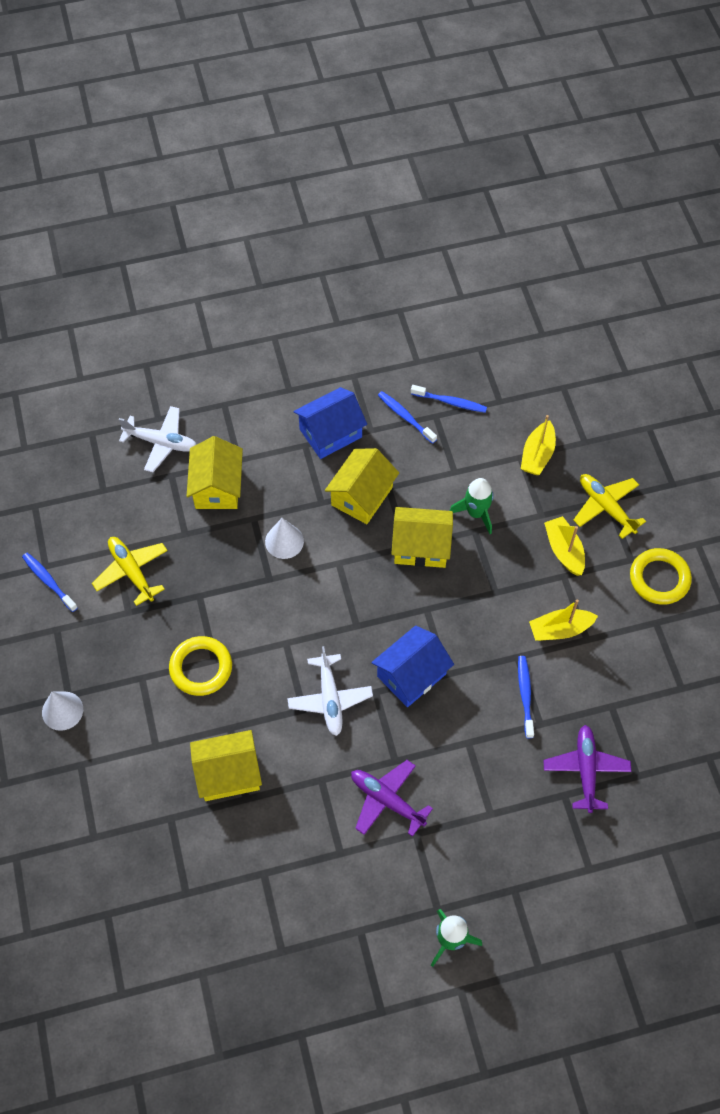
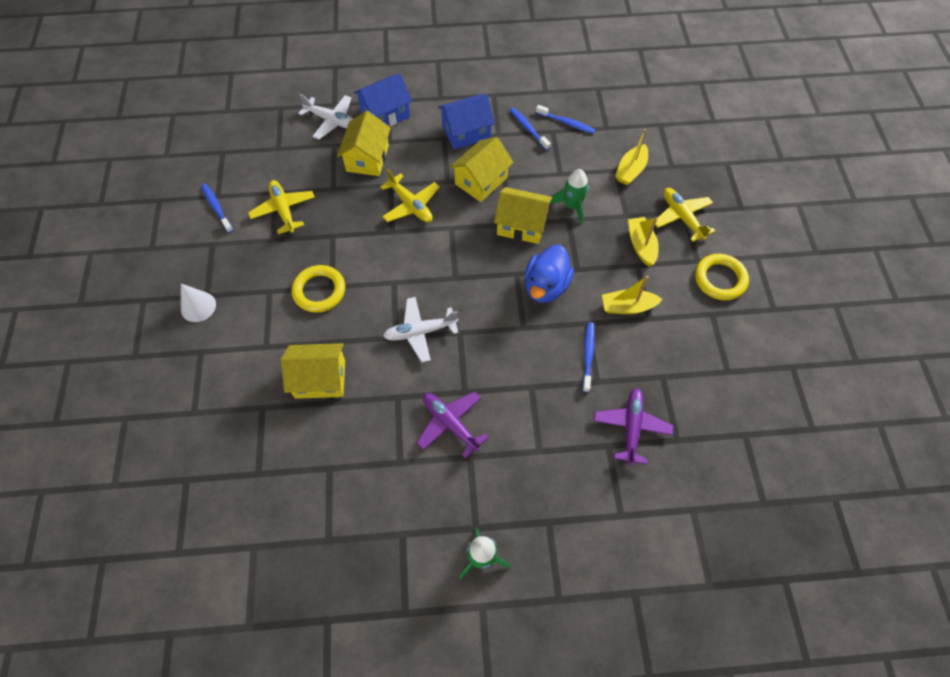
camera: 10 degrees right, 0 degrees up
(284, 541) = (411, 205): white cone -> yellow plane
(330, 699) = (420, 332): white plane -> white plane turned 75 degrees clockwise
(411, 675) = (493, 324): blue house -> blue house (385, 114)
(463, 619) = (546, 286): none -> blue duck

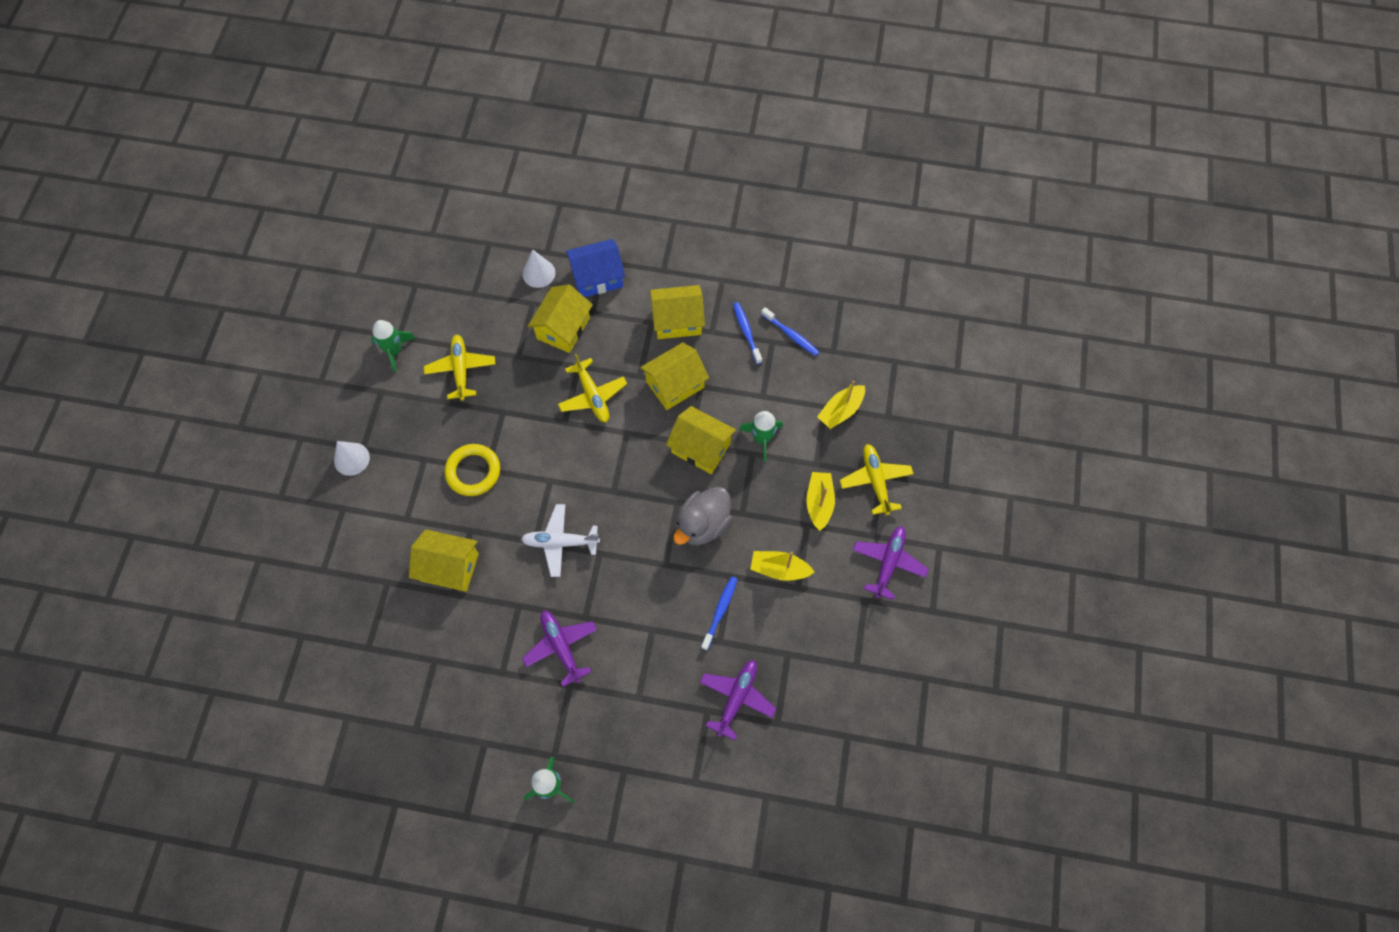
camera: 15 degrees right, 5 degrees up
(217, 208) = (394, 351): blue toothbrush -> green rocket
(332, 121) = (538, 273): white plane -> white cone
(466, 132) = (677, 321): blue house -> yellow house
(546, 286) = (703, 524): blue duck -> grey duck
(720, 279) = (888, 563): yellow ring -> purple plane

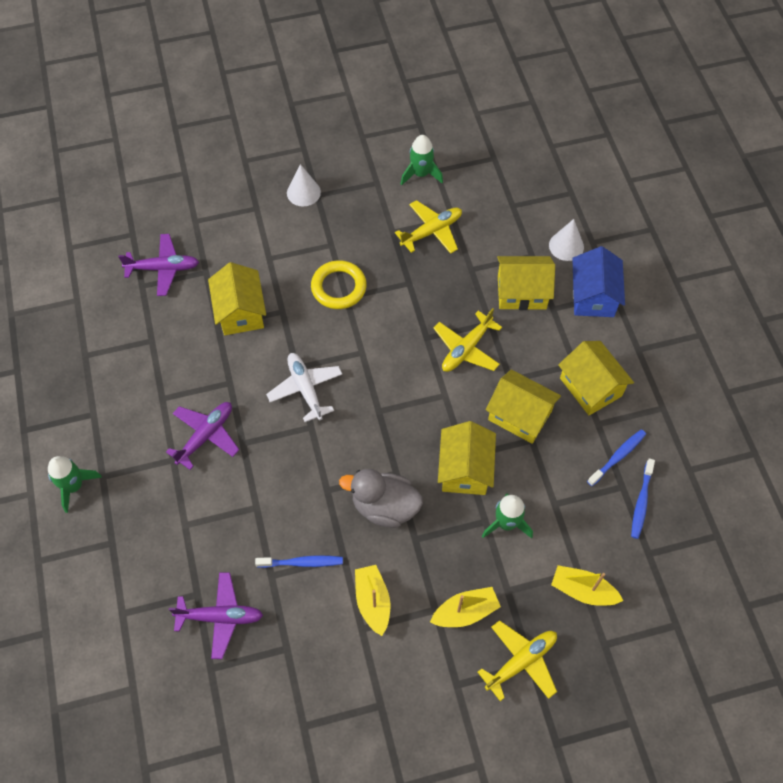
camera: 65 degrees right, 5 degrees down
(597, 277) = (593, 296): blue house -> blue house turned 45 degrees clockwise
(888, 563) = (433, 714): purple plane -> purple plane (163, 268)

